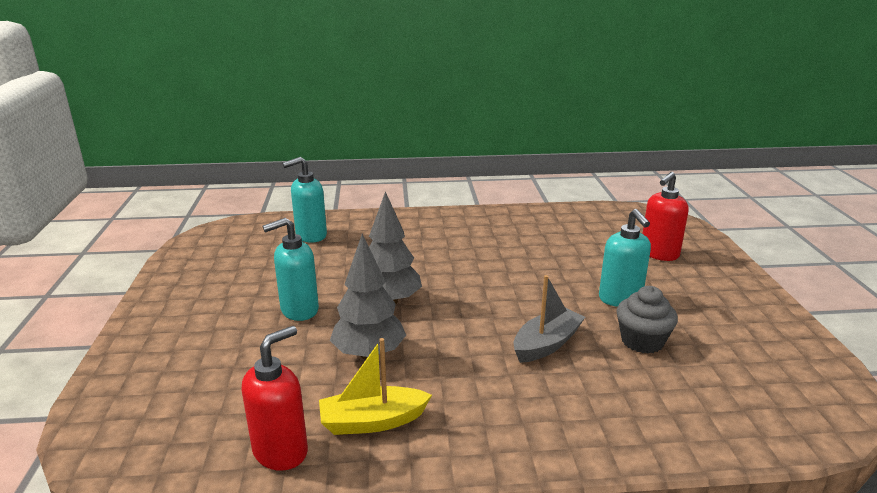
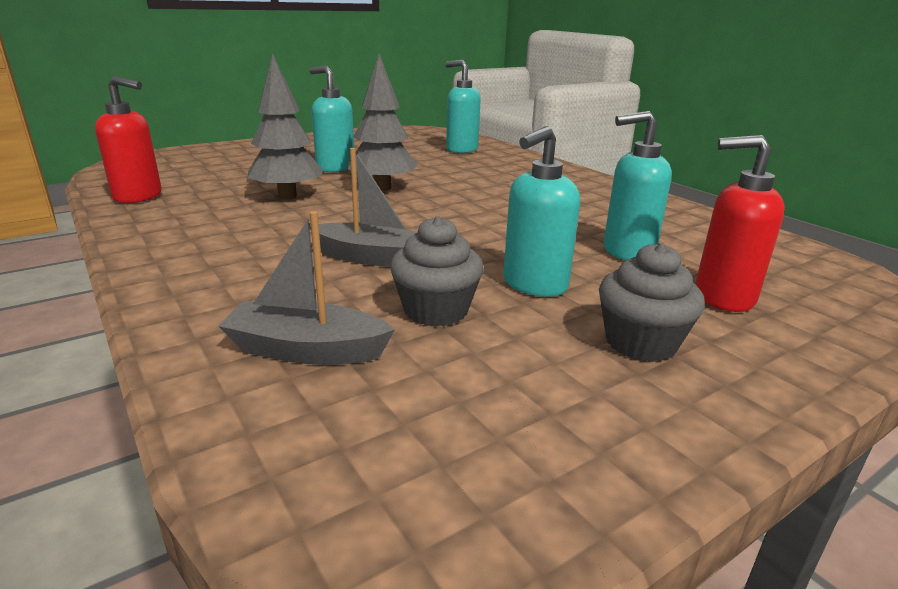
camera: 60 degrees right, 0 degrees up
(372, 421) = (187, 213): yellow boat -> none
(588, 254) = (627, 252): none -> turquoise soap dispenser
(678, 399) = (307, 350): none -> grey boat
(699, 294) = (640, 343): none -> grey cupcake

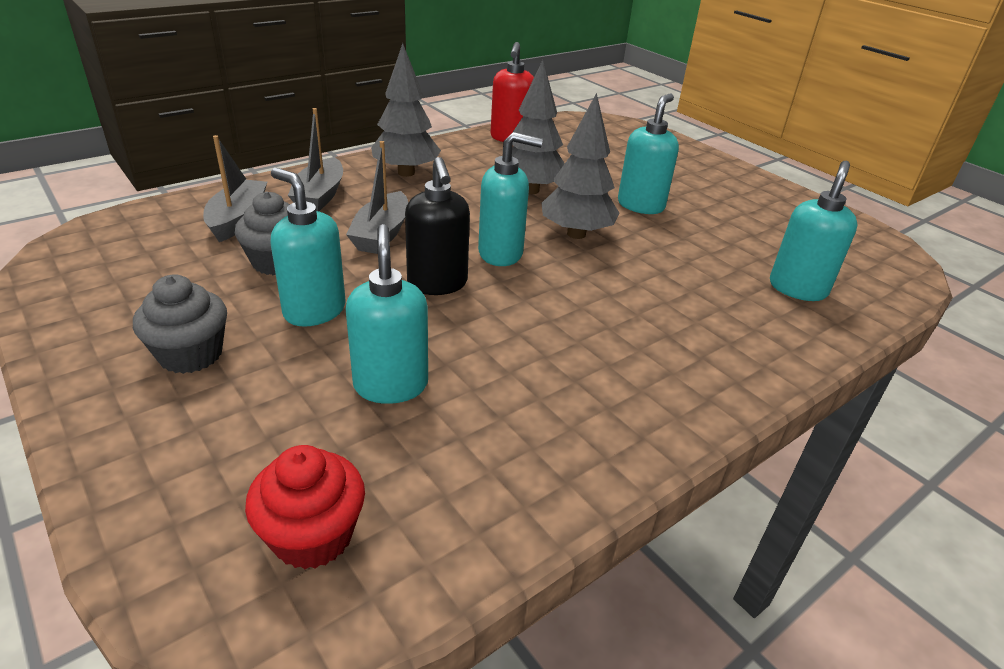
camera: 85 degrees right, 10 degrees up
(204, 246) = (406, 173): none -> grey tree
(249, 295) = (320, 196): none -> grey boat
(416, 212) = (501, 253): none -> turquoise soap dispenser
(472, 235) = (437, 284): none -> black soap dispenser
(722, 297) = (258, 433): red soap dispenser -> none
(795, 272) = (313, 536): none -> red cupcake

